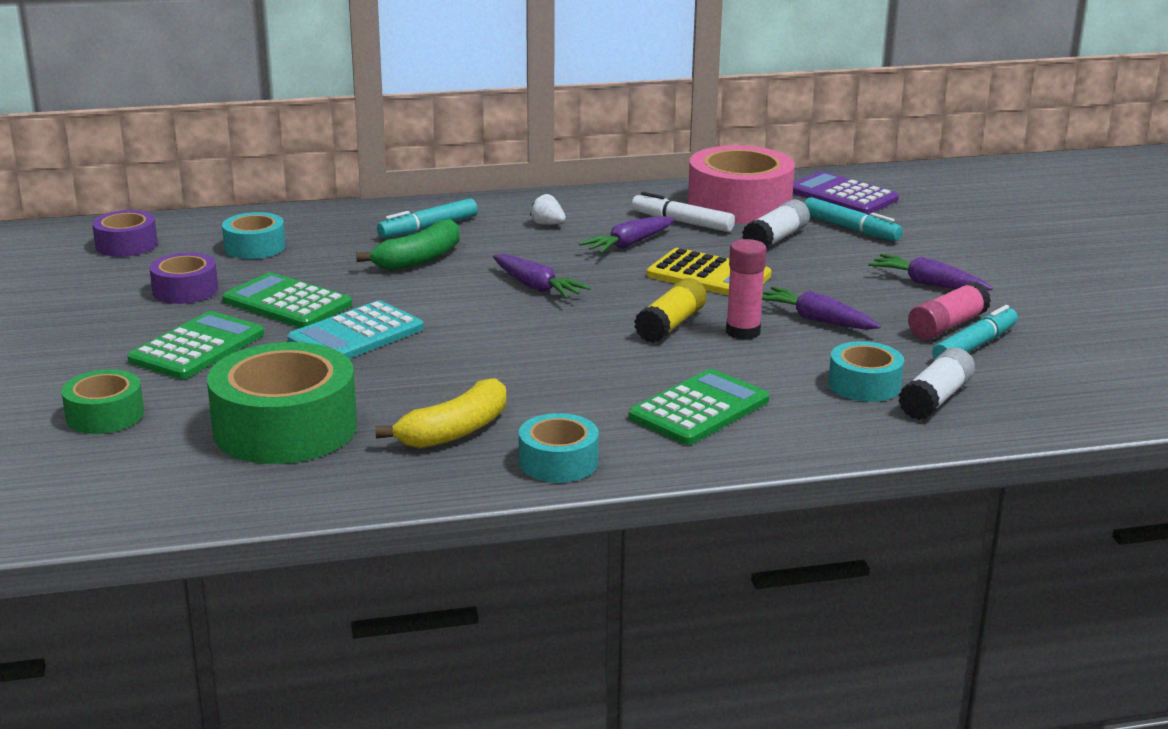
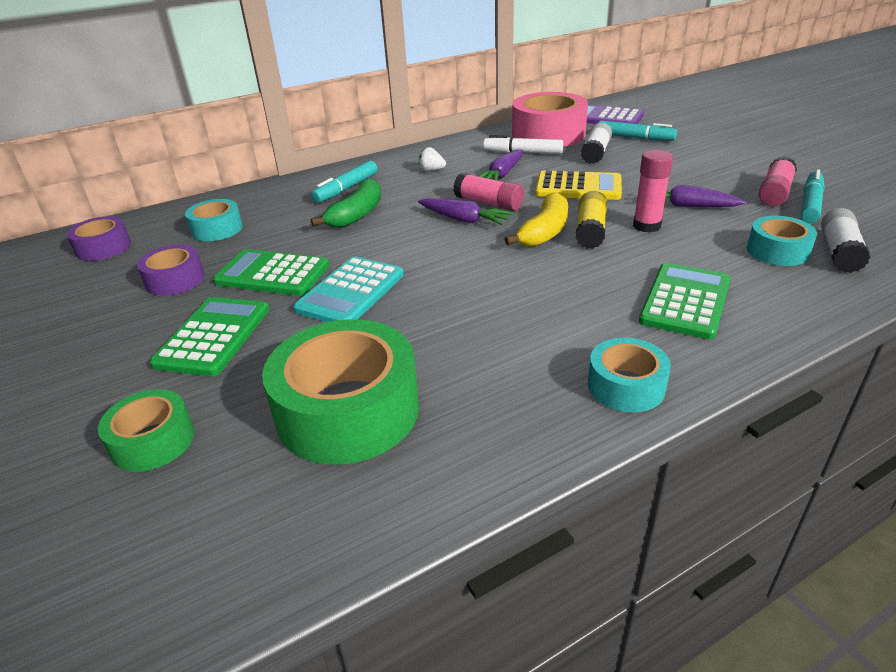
camera: 15 degrees left, 10 degrees up
(455, 431) = (508, 374): yellow banana -> yellow banana (544, 232)
(582, 274) = (488, 203): none -> pink glue stick
(927, 284) = (725, 165): purple carrot -> none

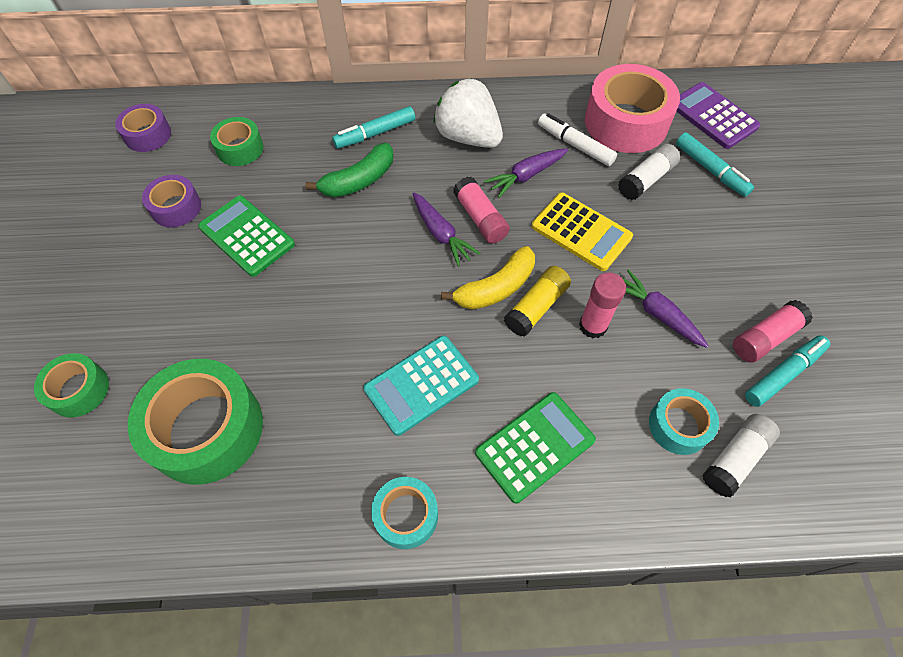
camera: 25 degrees right, 25 degrees up
(213, 336) = (167, 295): green calculator -> none
(217, 229) = (240, 148): turquoise tape -> green tape
(351, 292) = (288, 291): turquoise calculator -> turquoise calculator (421, 385)
(431, 170) = (468, 137): white strawberry -> white strawberry, size x2.47

